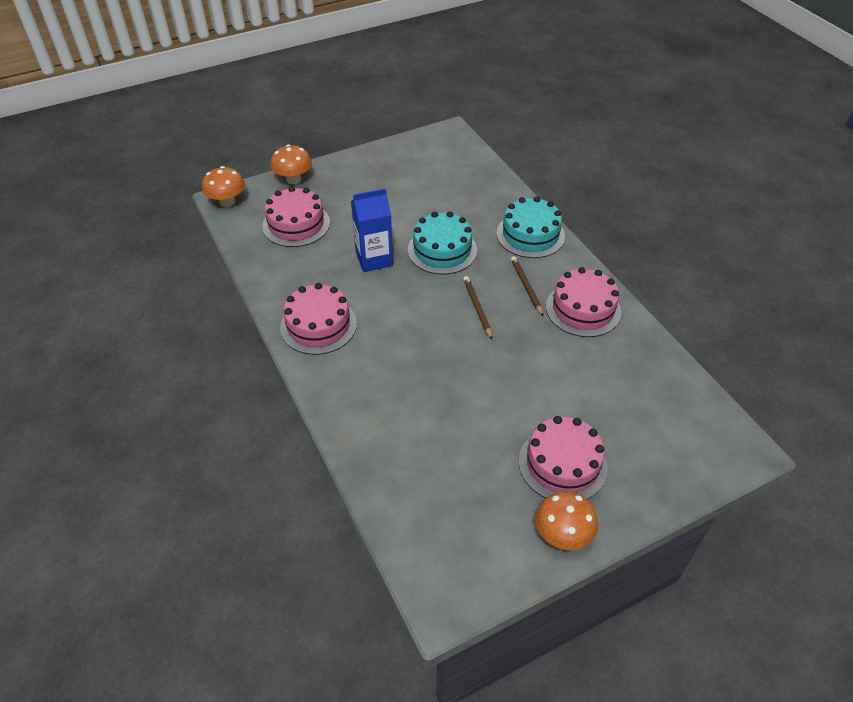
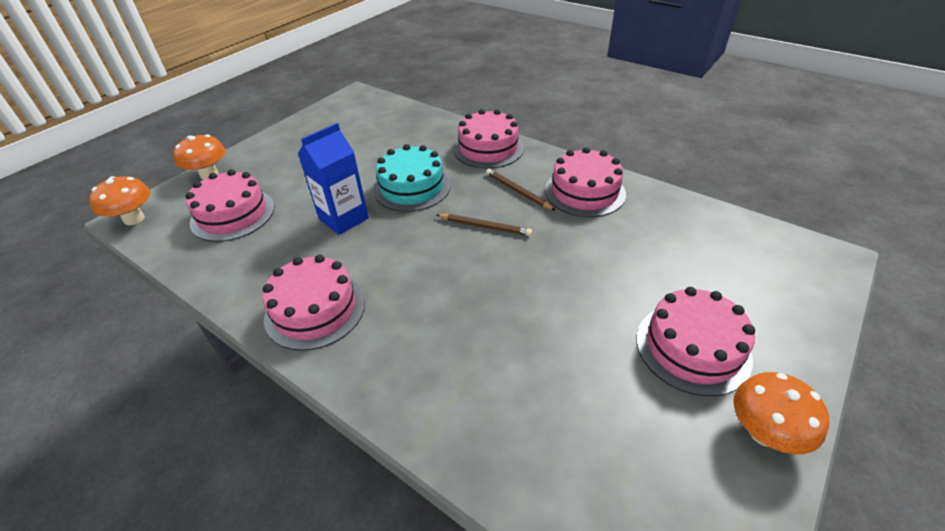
camera: 25 degrees left, 5 degrees down
(477, 308) = (484, 226): brown pencil -> brown pencil turned 150 degrees clockwise
(530, 235) = (488, 148): turquoise cake -> pink cake

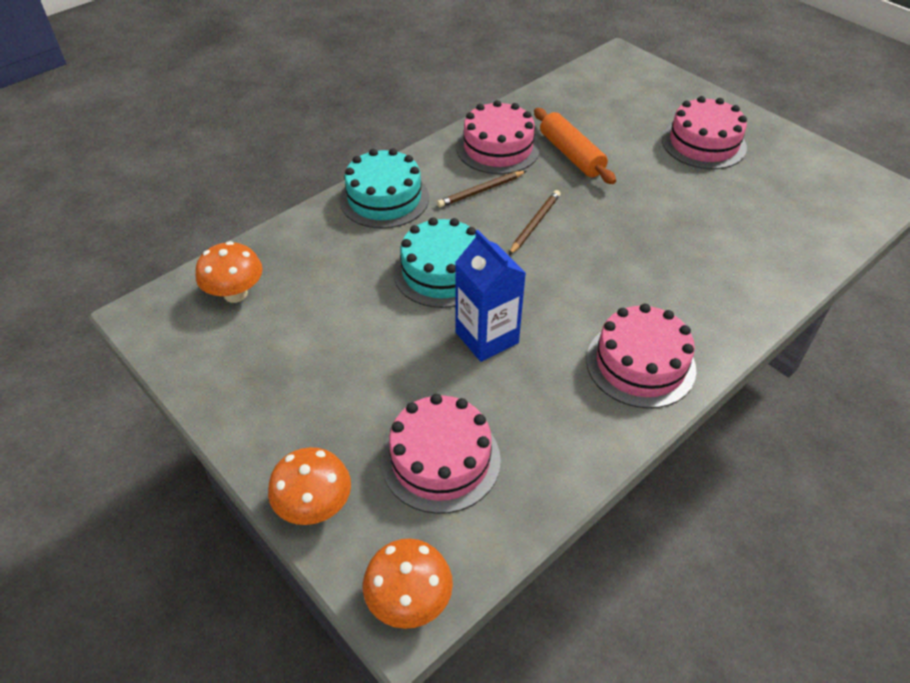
camera: 80 degrees left, 5 degrees up
(488, 148) = (384, 198): pink cake -> turquoise cake
(601, 238) = (571, 155): none -> orange rolling pin
(764, 432) = (773, 137): orange mushroom -> orange mushroom (235, 294)

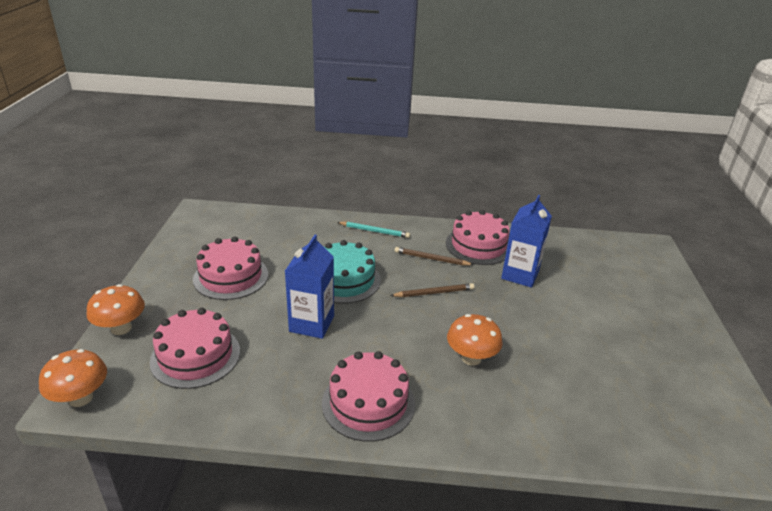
camera: 45 degrees right, 15 degrees down
(235, 294) = (242, 226): orange mushroom -> orange mushroom (471, 358)
(384, 198) = (374, 231): turquoise cake -> turquoise pencil
(571, 155) = (520, 275): orange rolling pin -> blue carton
(703, 143) = (633, 326): pink cake -> pink cake (231, 276)

